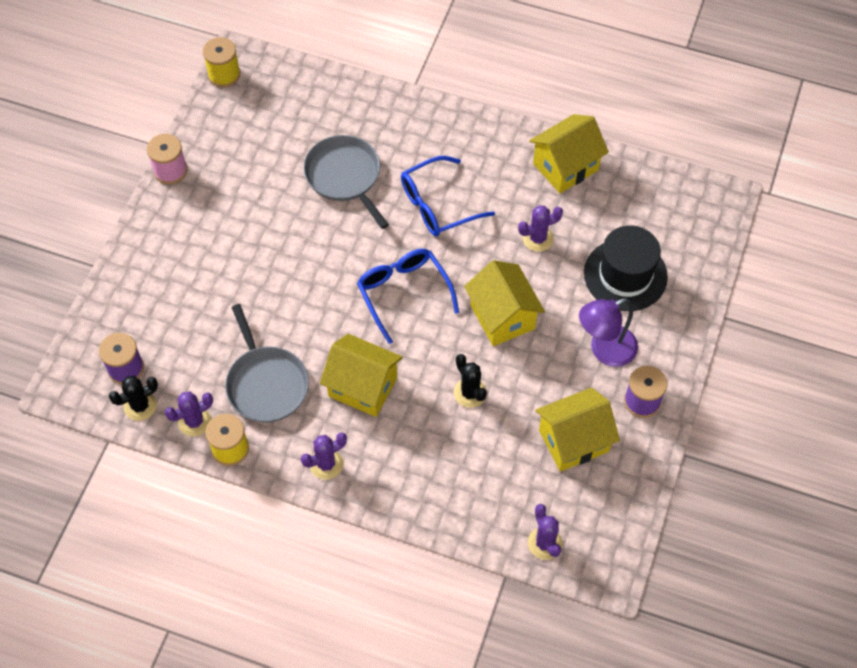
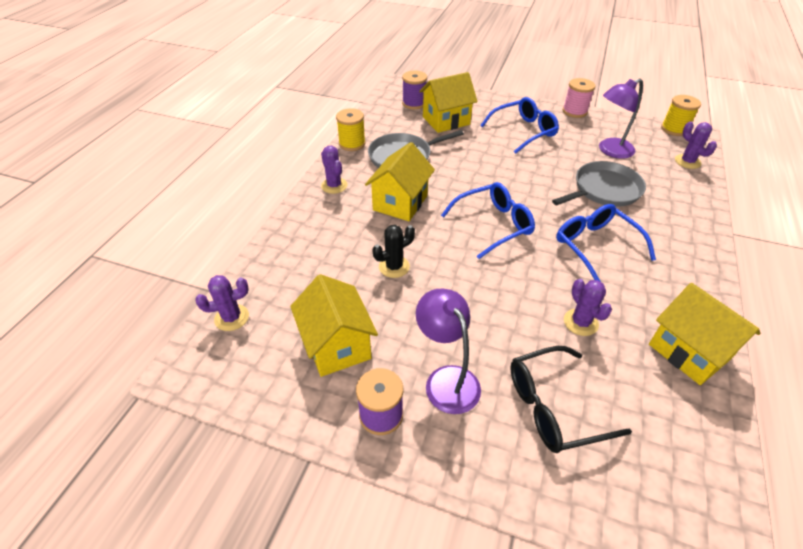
camera: 90 degrees right, 15 degrees down
(140, 406) = (386, 109): black cactus -> none
(194, 421) = (374, 129): purple cactus -> purple cactus (687, 161)
(215, 237) = (523, 131): none -> blue glasses
(267, 152) = (610, 151): none -> purple lamp
(502, 317) = (478, 291): yellow house -> yellow house (446, 120)
(625, 275) = (553, 407): black hat -> black glasses

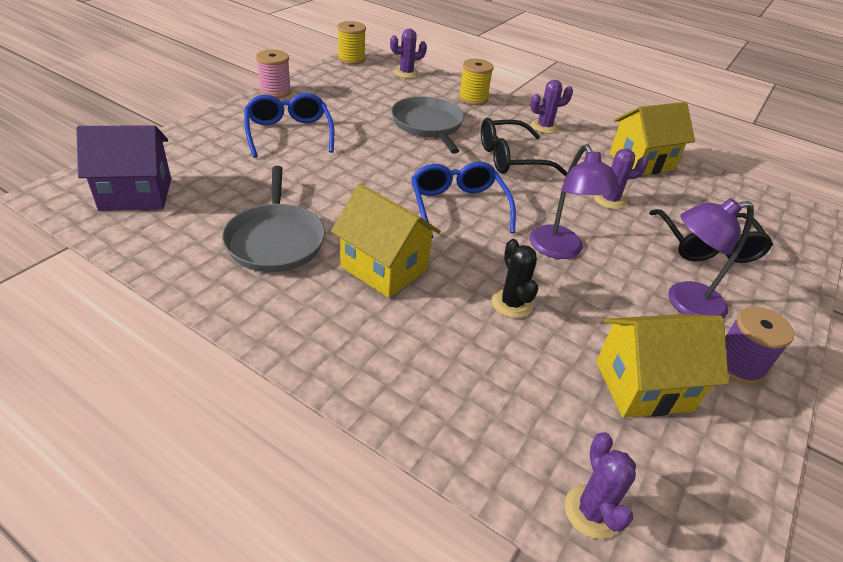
camera: 80 degrees left, 5 degrees down
(334, 185) = (306, 329): purple cactus -> purple cactus (544, 127)
(352, 144) = (198, 285): yellow spool -> yellow spool (473, 99)
(414, 103) = (136, 194): purple spool -> purple house
(446, 120) = (213, 179): yellow house -> none
(595, 246) = (510, 158): blue glasses -> black glasses
(610, 151) = (365, 99): purple lamp -> purple lamp (560, 250)

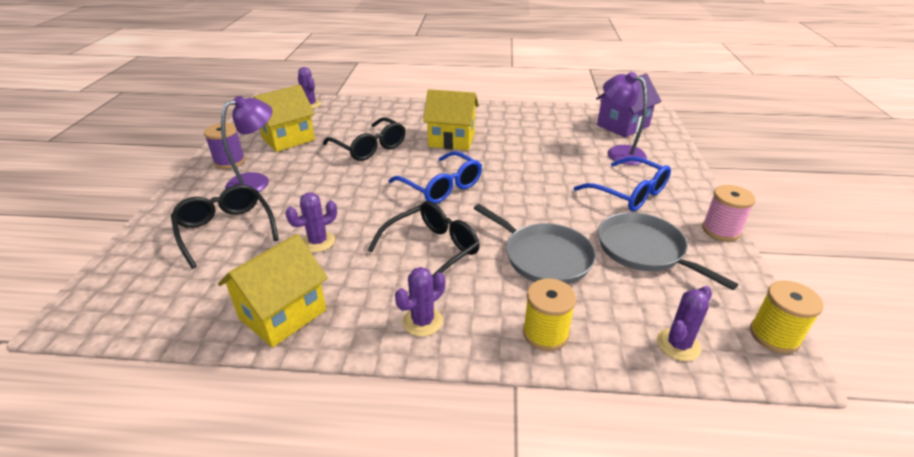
camera: 155 degrees right, 5 degrees down
(275, 240) = (522, 132): grey pan -> grey pan (644, 250)
(511, 303) = (369, 147): black cactus -> black glasses
(560, 250) = (351, 184): purple lamp -> purple lamp (619, 152)

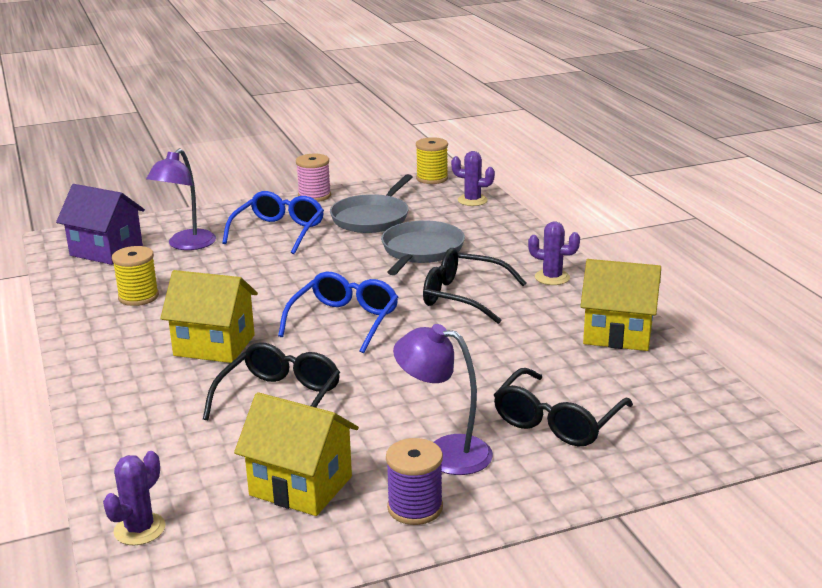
camera: 115 degrees left, 10 degrees down
(318, 242) = (513, 356): purple cactus -> none
(451, 140) = (214, 345): yellow house -> yellow house turned 60 degrees counterclockwise
(545, 333) = (510, 236): yellow spool -> yellow spool (138, 297)

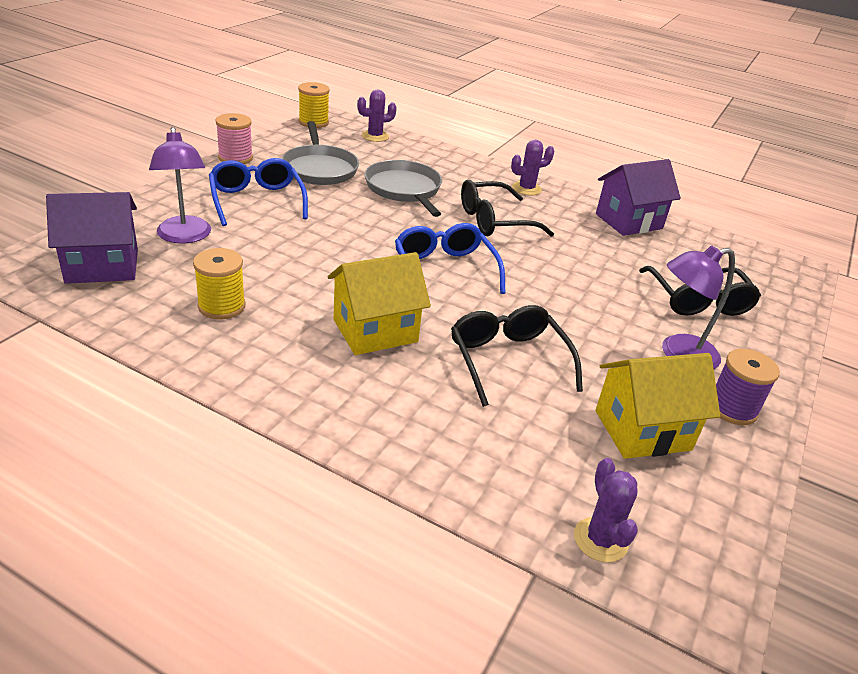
camera: 45 degrees left, 10 degrees up
(618, 334) = (629, 221): yellow house -> purple house

